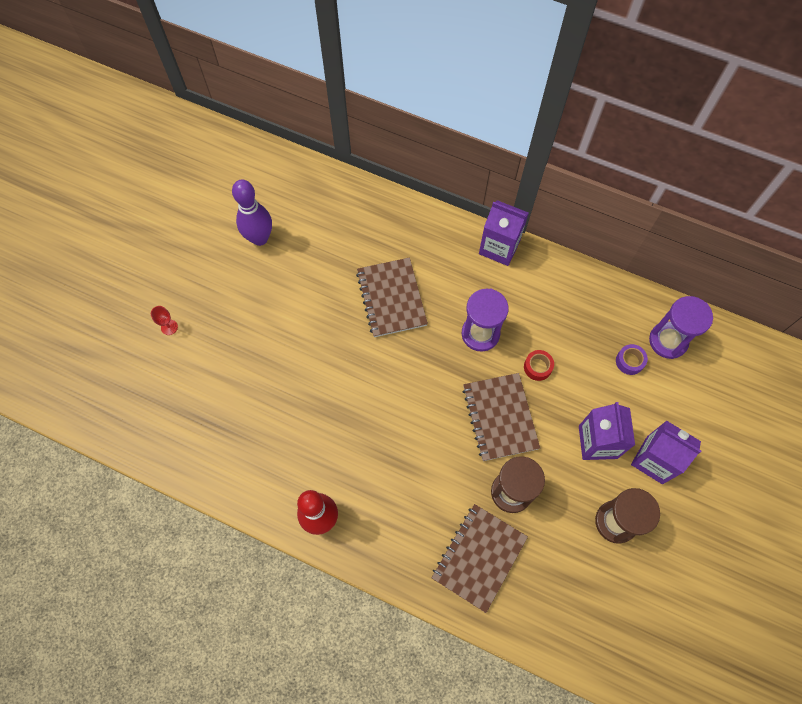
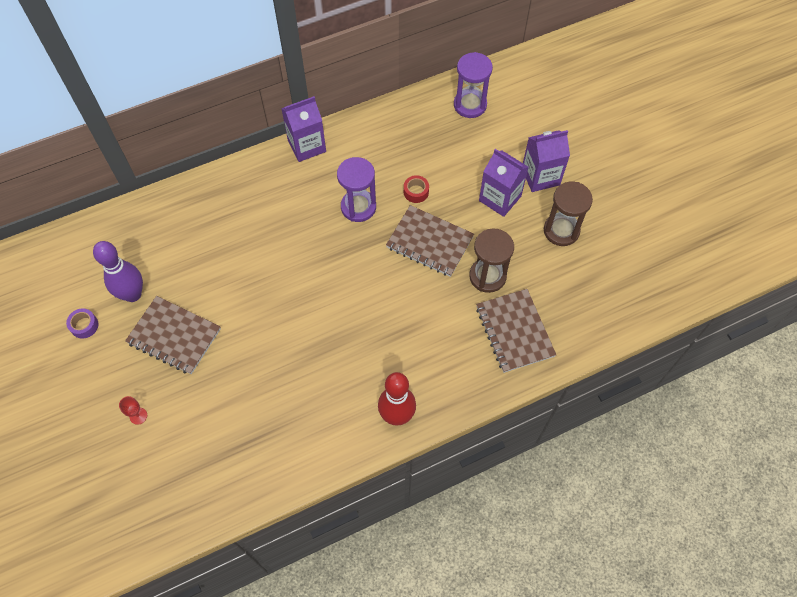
camera: 50 degrees left, 5 degrees down
(391, 298) = (275, 242): brown notebook -> brown notebook (174, 336)
(629, 361) = (463, 137): purple tape -> purple tape (84, 325)

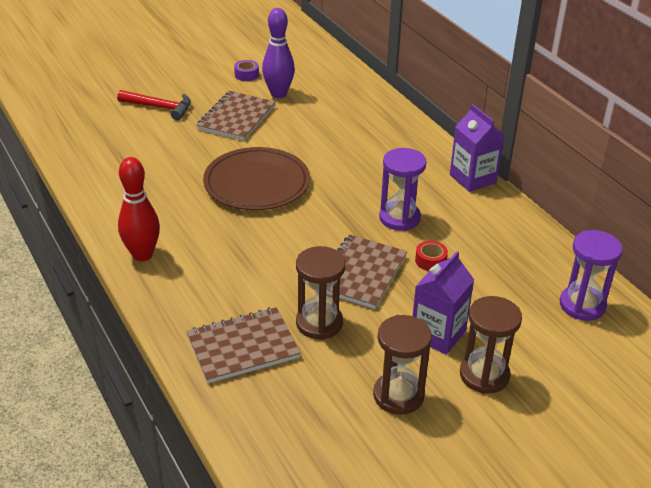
camera: 85 degrees right, 25 degrees down
(138, 416) = (159, 107): red goblet -> red hammer
(295, 318) = (257, 183): none -> brown plate
(540, 176) = (484, 375): purple carton -> brown hourglass

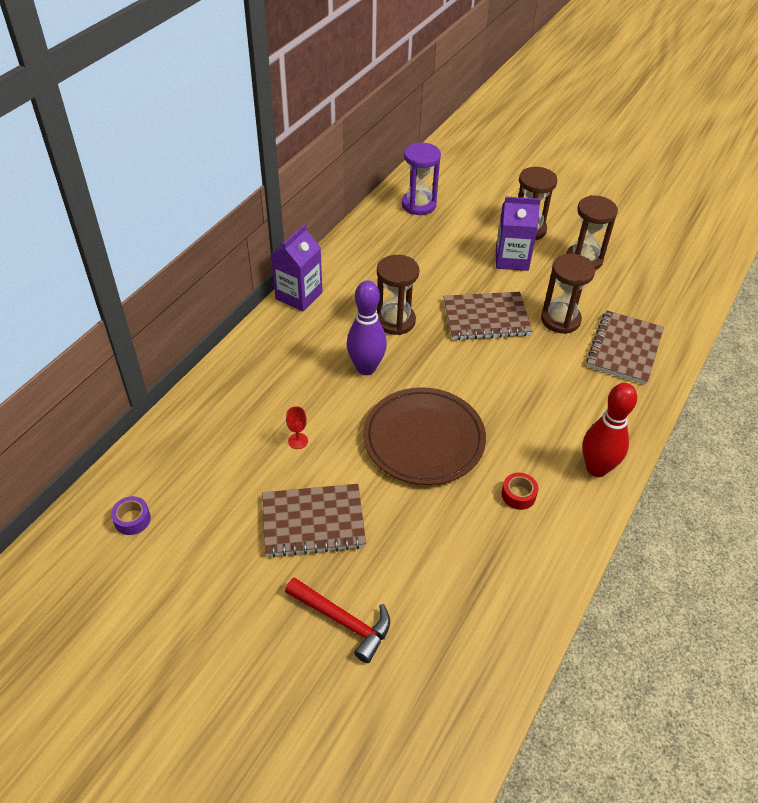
camera: 120 degrees left, 10 degrees up
(159, 107) = (343, 621): red hammer -> red hammer turned 135 degrees clockwise
(243, 347) = (624, 349): brown notebook -> brown notebook turned 75 degrees clockwise
(246, 75) = (199, 568): purple tape -> purple tape (132, 519)
(278, 94) = (230, 508): purple bowling pin -> purple bowling pin (366, 368)
(309, 132) = (298, 441): none -> red goblet
(399, 218) = (395, 321): purple hourglass -> brown hourglass
(430, 261) = (436, 286): red tape -> red tape (518, 495)

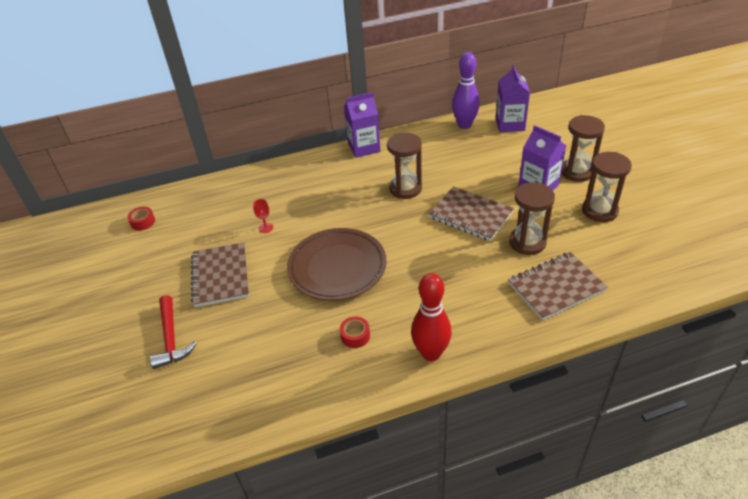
camera: 45 degrees right, 5 degrees down
(132, 519) = (143, 222): purple tape -> red tape
(313, 522) = (220, 276): brown notebook -> brown notebook turned 45 degrees clockwise
(366, 368) = (353, 207): purple bowling pin -> purple bowling pin (464, 125)
(418, 205) = (510, 124): purple hourglass -> purple carton

